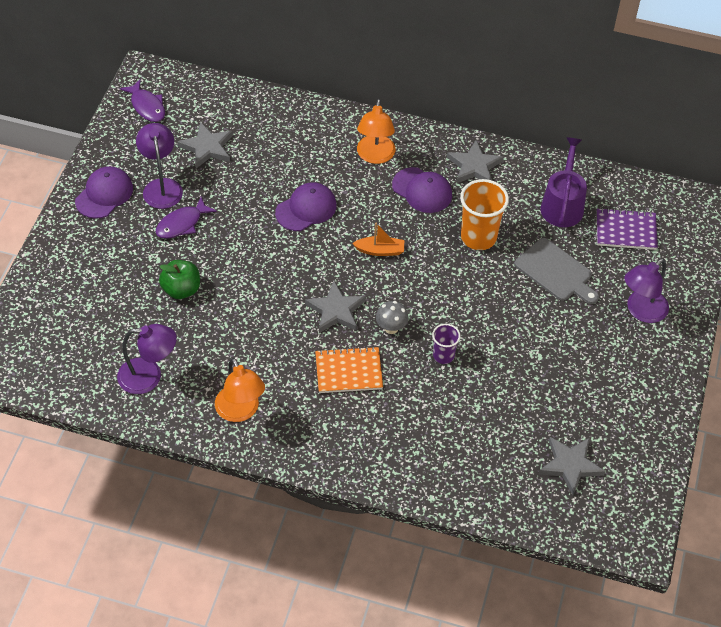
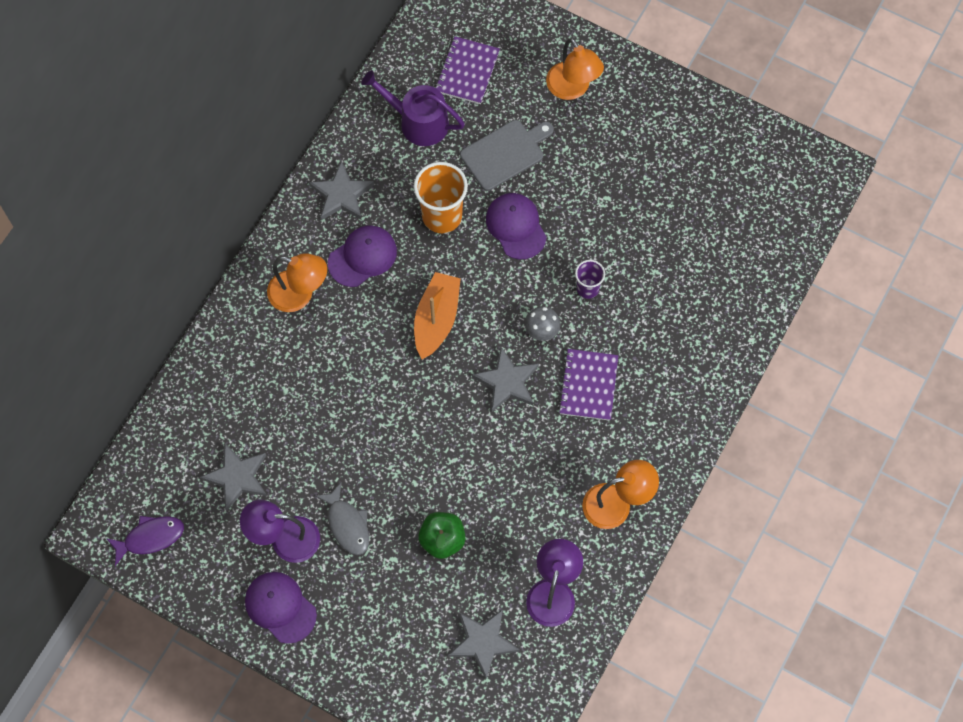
camera: 75 degrees left, 15 degrees up
(182, 224) = (347, 524): purple fish -> grey fish
(306, 209) = (359, 384): purple cap -> purple cap (516, 226)
(348, 371) = (588, 385): orange notebook -> purple notebook
(380, 250) = (436, 319): orange boat -> orange boat, size x1.60
(570, 465) = (738, 205): grey star -> grey star (483, 642)
(641, 311) = (572, 89): purple lamp -> orange lamp

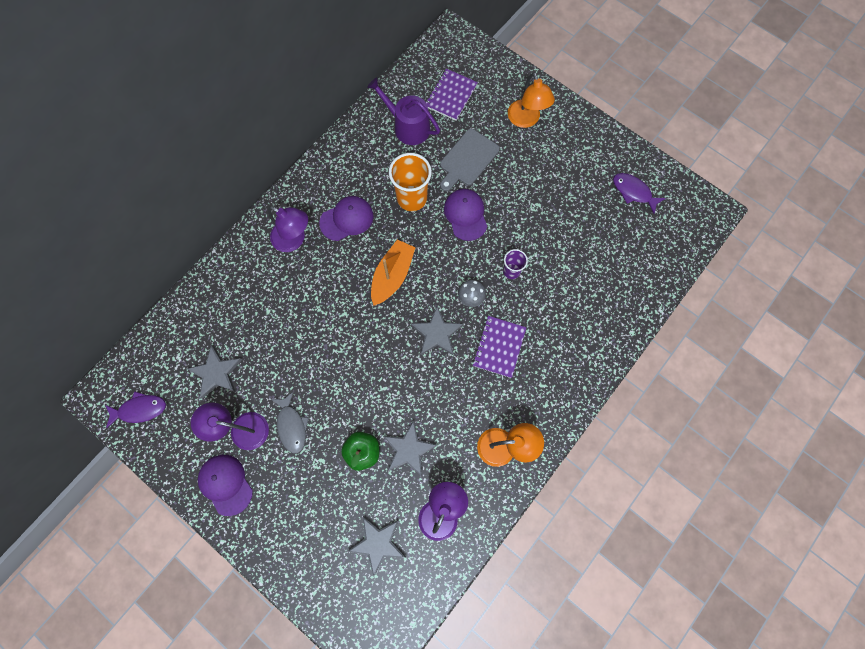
camera: 10 degrees right, 5 degrees up
(299, 294) = (294, 240): orange lamp -> purple lamp
(341, 195) = (341, 170): grey star -> grey star (408, 449)
(505, 153) = (467, 159): grey cutting board -> grey cutting board turned 150 degrees clockwise
(727, 162) = (633, 192): none -> purple fish

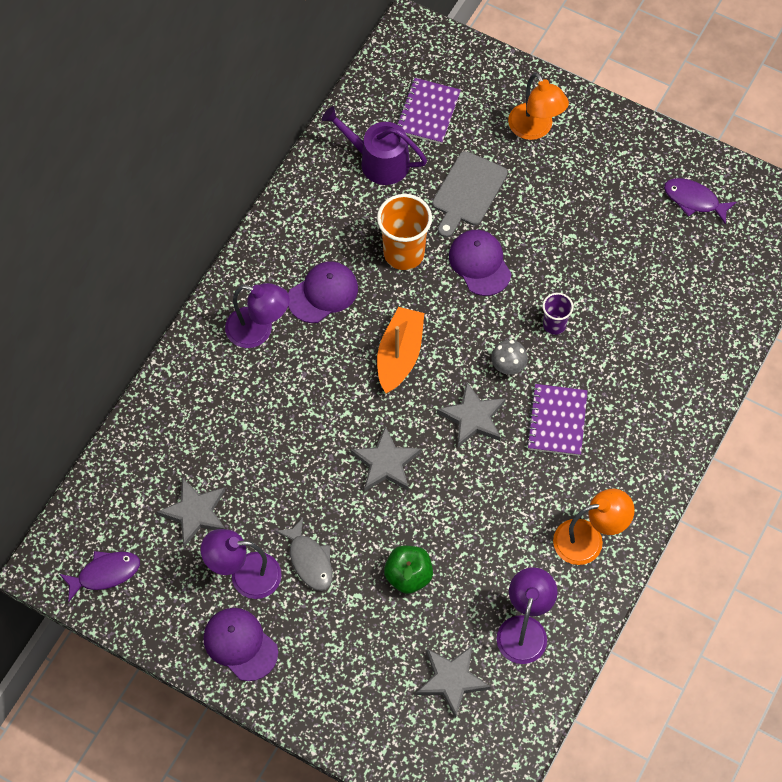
camera: 10 degrees left, 10 degrees down
(408, 449) = (467, 563): grey star -> grey star (385, 463)

